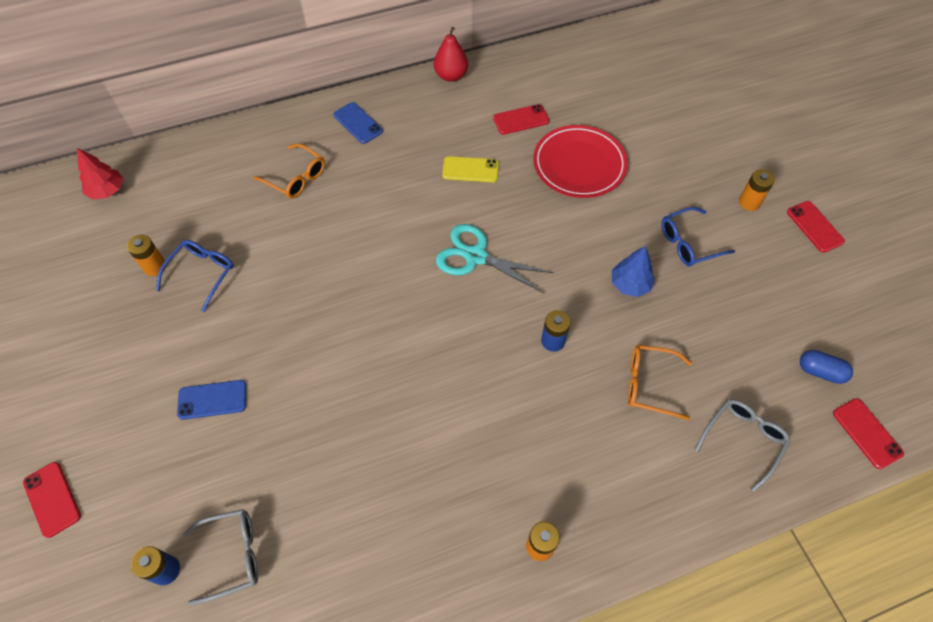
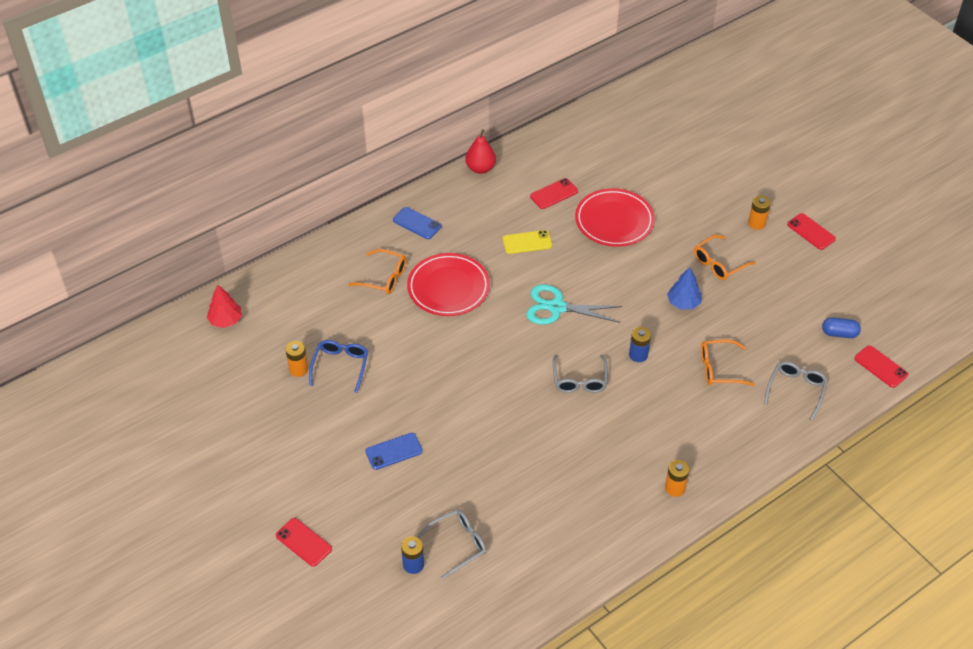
camera: 15 degrees left, 10 degrees down
(361, 205) = (448, 288): none -> red plate
(469, 358) = (579, 380): none -> grey glasses
(689, 243) = (719, 263): blue glasses -> orange glasses

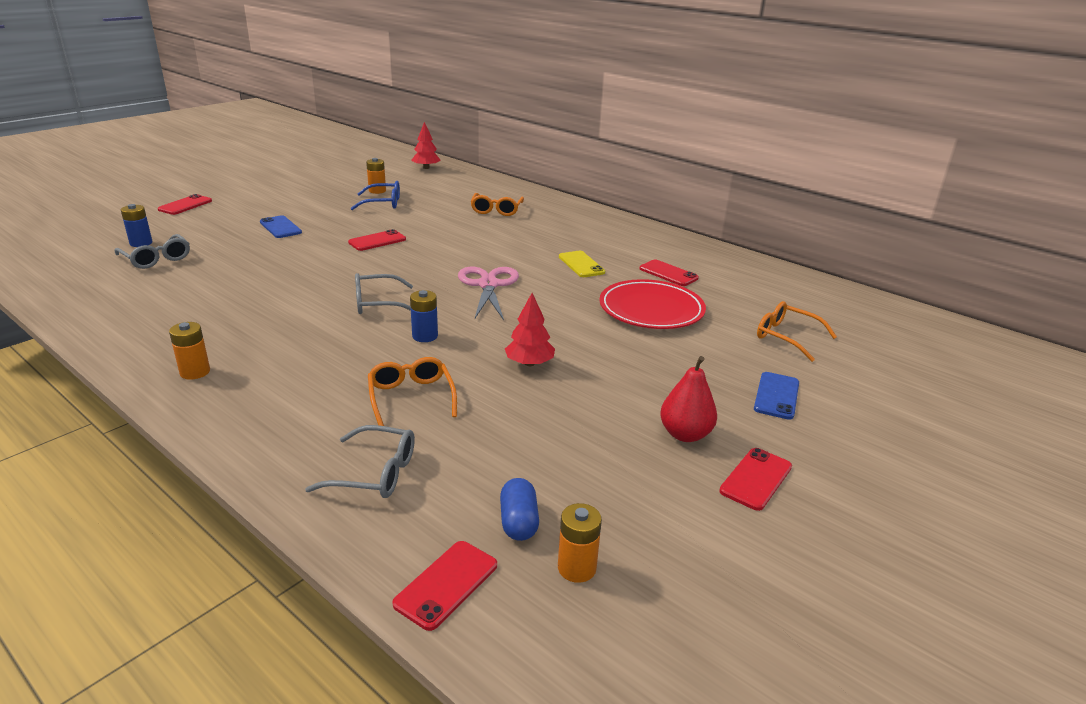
camera: 75 degrees right, 20 degrees down
(417, 223) = (575, 217): blue phone -> blue phone (776, 396)
(446, 375) = (377, 241): none -> red phone
(448, 288) = (495, 234): red plate -> none
(480, 168) = (675, 237): red pear -> red pear (685, 434)
(557, 307) = (488, 285): turquoise scissors -> pink scissors
(683, 303) = (529, 363): blue tree -> red tree
(719, 263) = (622, 388): orange glasses -> orange glasses (787, 337)
(756, 223) = (731, 419): orange battery -> orange battery (576, 568)

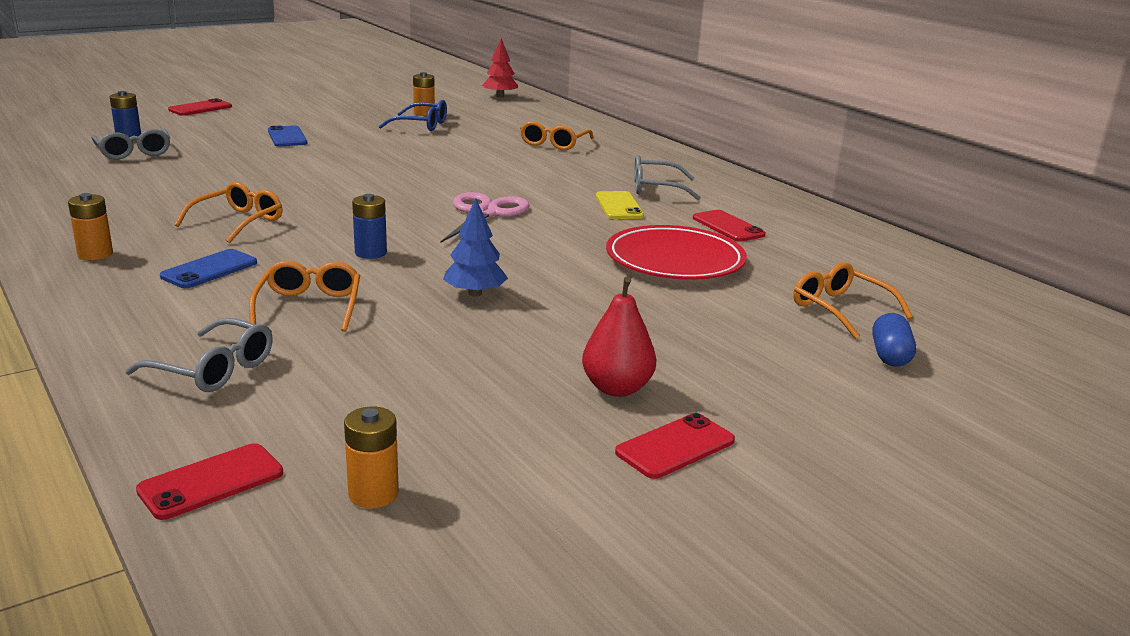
camera: 15 degrees right, 5 degrees down
(296, 320) = (238, 222): none -> orange glasses
(377, 241) = (386, 159): red phone -> none
(378, 303) = (341, 216): grey glasses -> grey glasses (656, 188)
(519, 522) = (340, 439): blue capsule -> blue capsule (890, 355)
(529, 363) = (475, 293): red tree -> blue tree
(776, 396) = (775, 367): blue phone -> blue phone (209, 270)

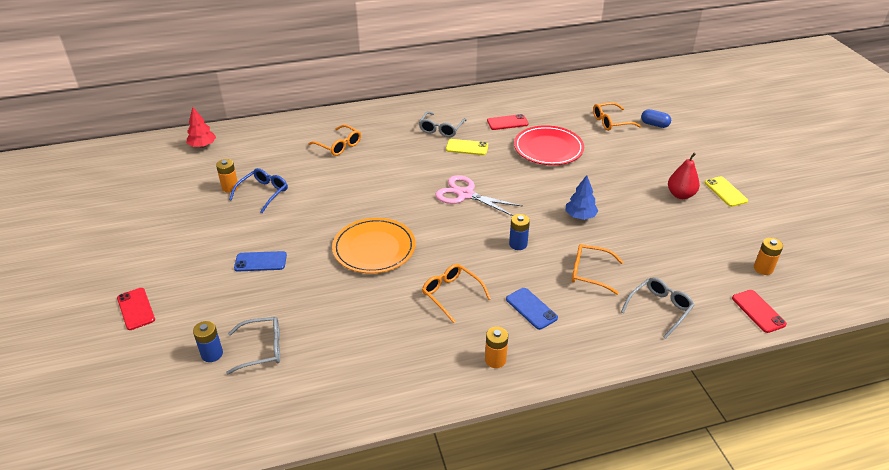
camera: 70 degrees left, 15 degrees up
(329, 178) = (374, 248): none -> orange plate
(675, 446) = (725, 192): red phone -> yellow phone

